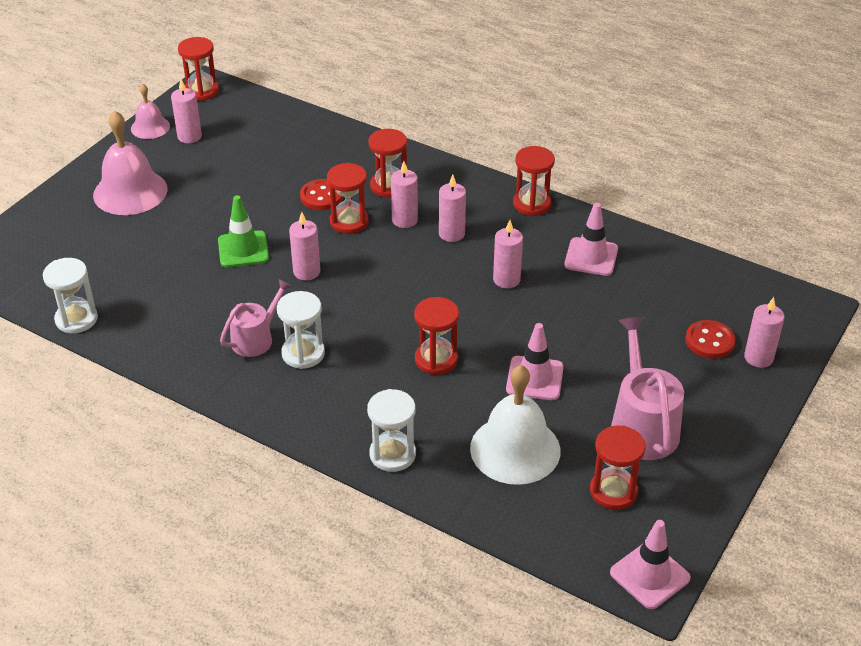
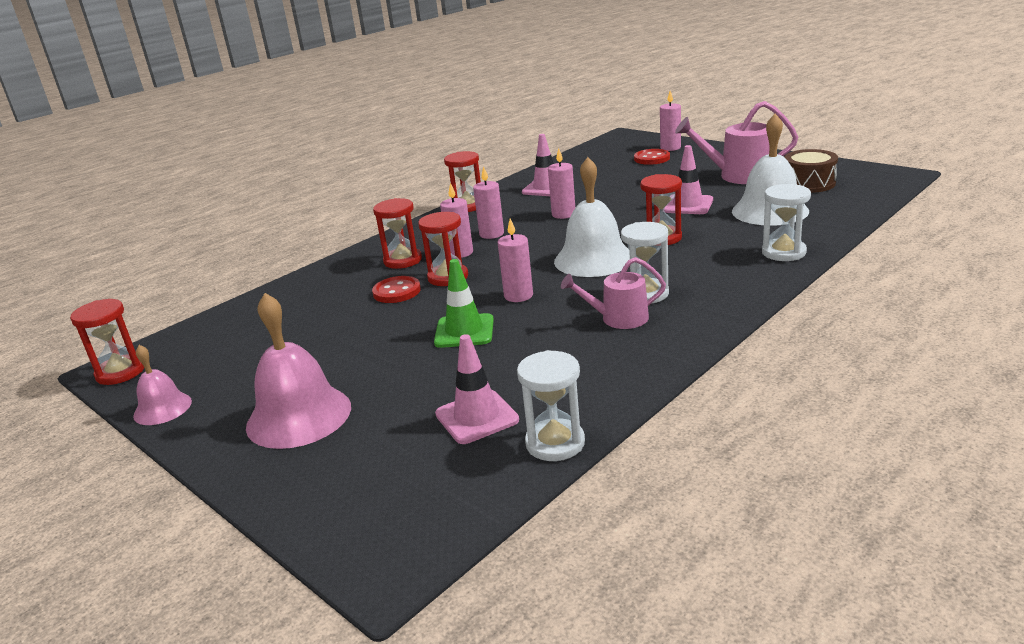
camera: 75 degrees left, 15 degrees down
(189, 136) = (213, 376): pink candle -> none
(256, 339) = (619, 318): pink watering can -> pink watering can turned 60 degrees counterclockwise
(384, 313) = (593, 259): none -> white bell
(613, 491) = (809, 183): red hourglass -> brown drum
(649, 575) = (887, 175): pink traffic cone -> pink traffic cone (477, 417)

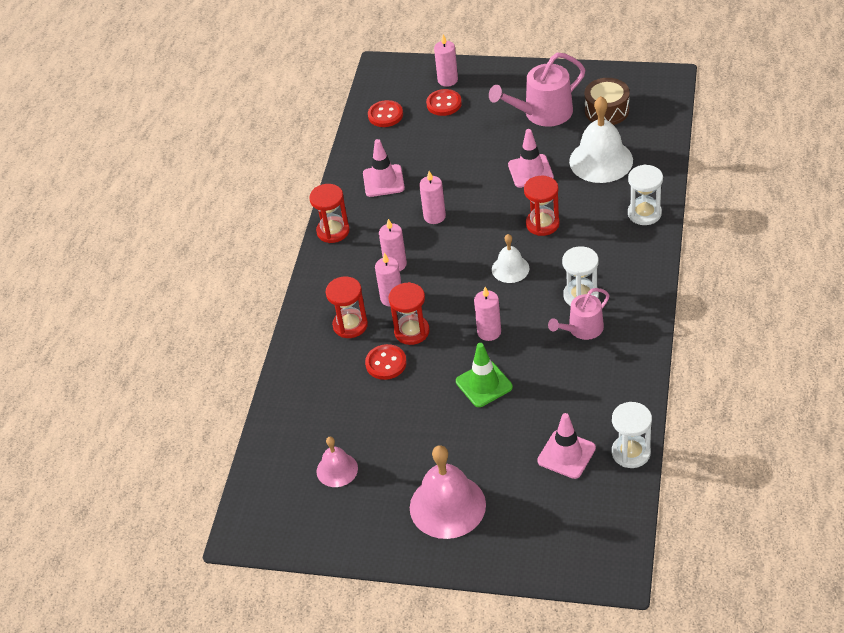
camera: 30 degrees left, 20 degrees up
(120, 372) = (255, 533): red hourglass -> none
(162, 408) = (337, 545): pink bell -> pink bell (337, 469)
(593, 259) = (510, 269): white bell -> white bell, size x0.56
(594, 157) = (385, 115): none -> red button

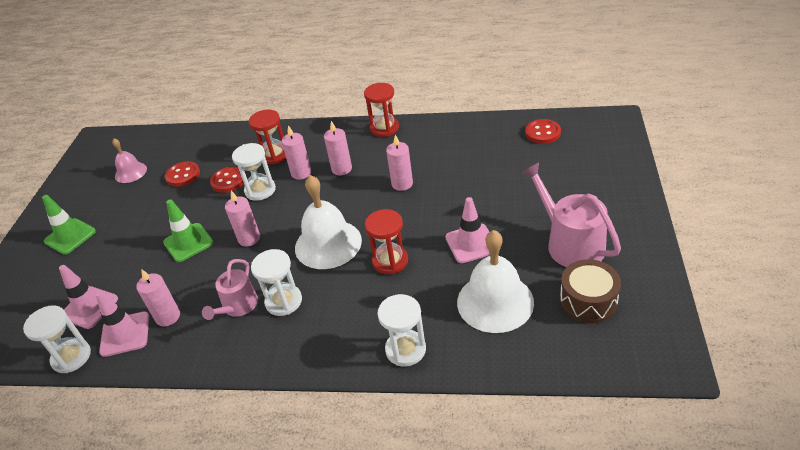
camera: 85 degrees right, 5 degrees down
(383, 181) = (449, 146): pink traffic cone -> pink traffic cone (125, 334)
(412, 331) = (260, 190): red hourglass -> white hourglass
(444, 104) = (569, 167): red button -> red button (183, 175)
(447, 80) = (608, 165): pink candle -> pink candle (168, 317)
(447, 506) = (70, 236): pink bell -> green traffic cone
(510, 269) = (328, 244): white bell -> white bell, size x1.78
(582, 329) = (238, 306): pink watering can -> pink watering can turned 120 degrees counterclockwise

